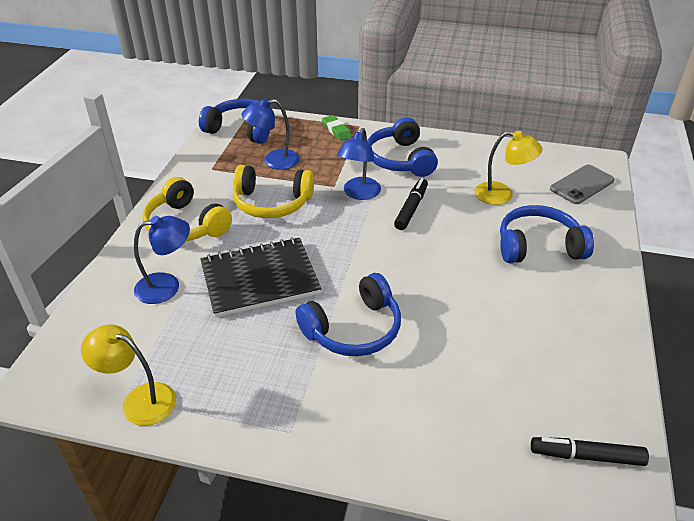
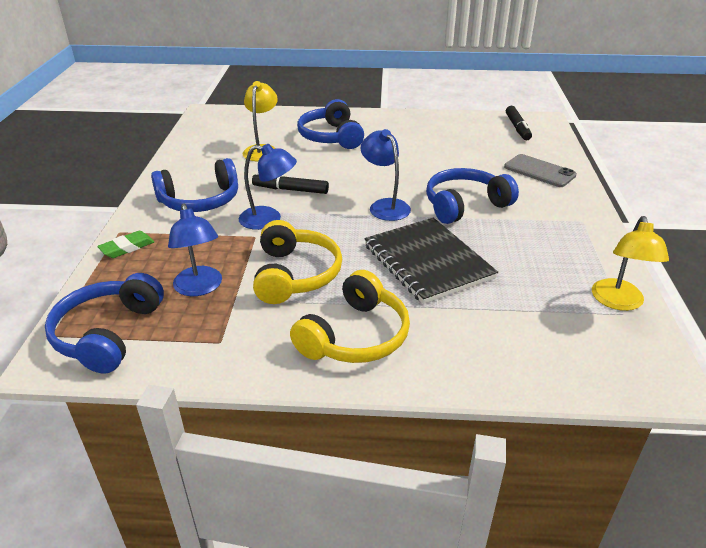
camera: 100 degrees left, 5 degrees down
(167, 286) = (469, 323): blue lamp -> blue lamp (385, 206)
(353, 329) = (465, 205): blue headphones -> blue headphones turned 75 degrees counterclockwise
(582, 185) = (243, 120): grey phone -> grey phone (539, 171)

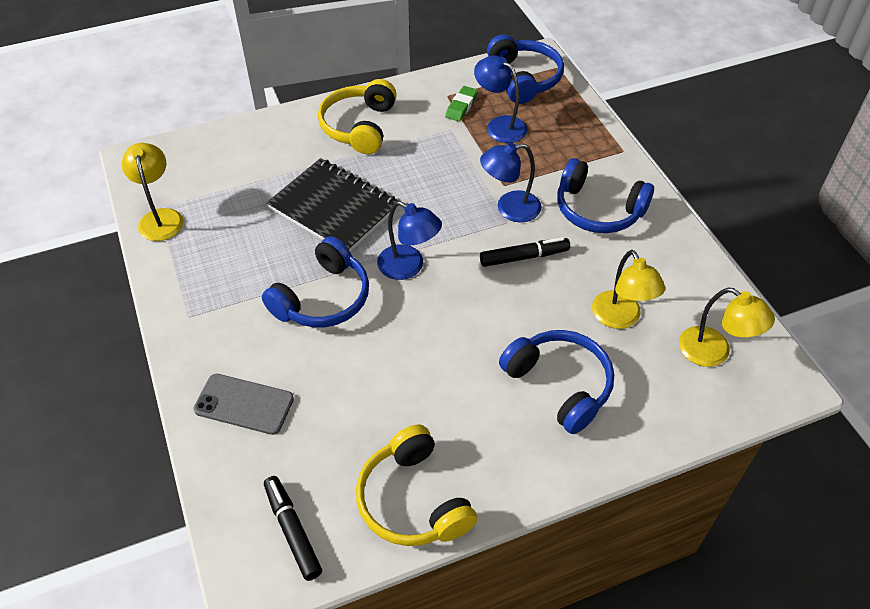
camera: 155 degrees right, 15 degrees up
(127, 247) = (596, 139): green eraser -> green eraser (461, 106)
(200, 200) = (598, 210): blue headphones -> blue headphones turned 105 degrees counterclockwise
(228, 128) = (714, 353): none -> yellow lamp
(295, 274) = (437, 159): yellow headphones -> yellow headphones (413, 500)

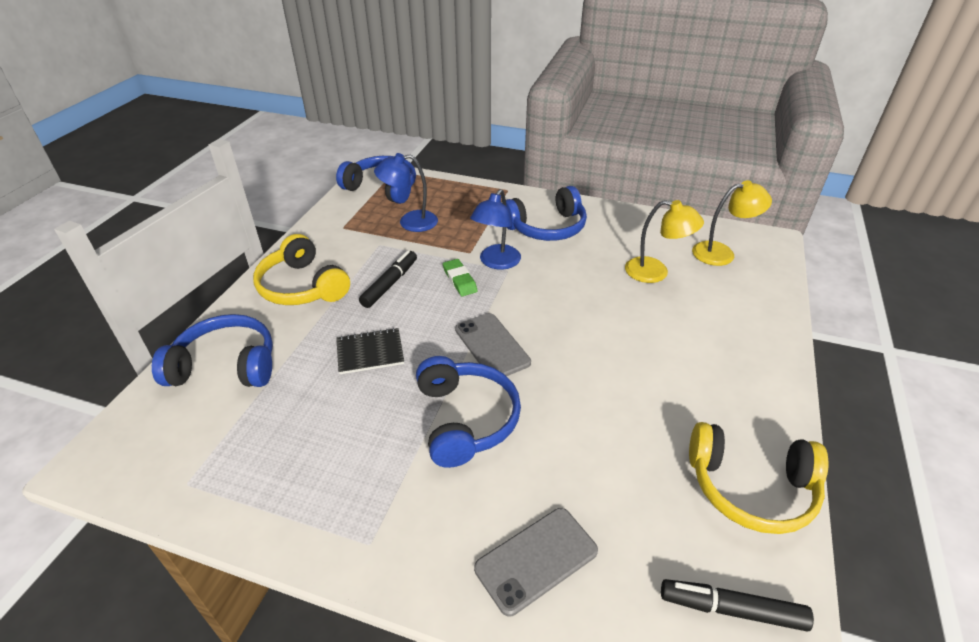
camera: 50 degrees left, 10 degrees down
(160, 217) = (203, 489): yellow lamp -> none
(333, 208) = (370, 352): black notebook -> black notebook, size x0.54
(408, 267) = (492, 346): blue lamp -> grey phone
(461, 106) = (364, 227): green eraser -> green eraser (460, 280)
(524, 257) = (551, 282): black marker -> black marker (390, 284)
(559, 385) = (692, 334): blue headphones -> blue headphones (226, 365)

